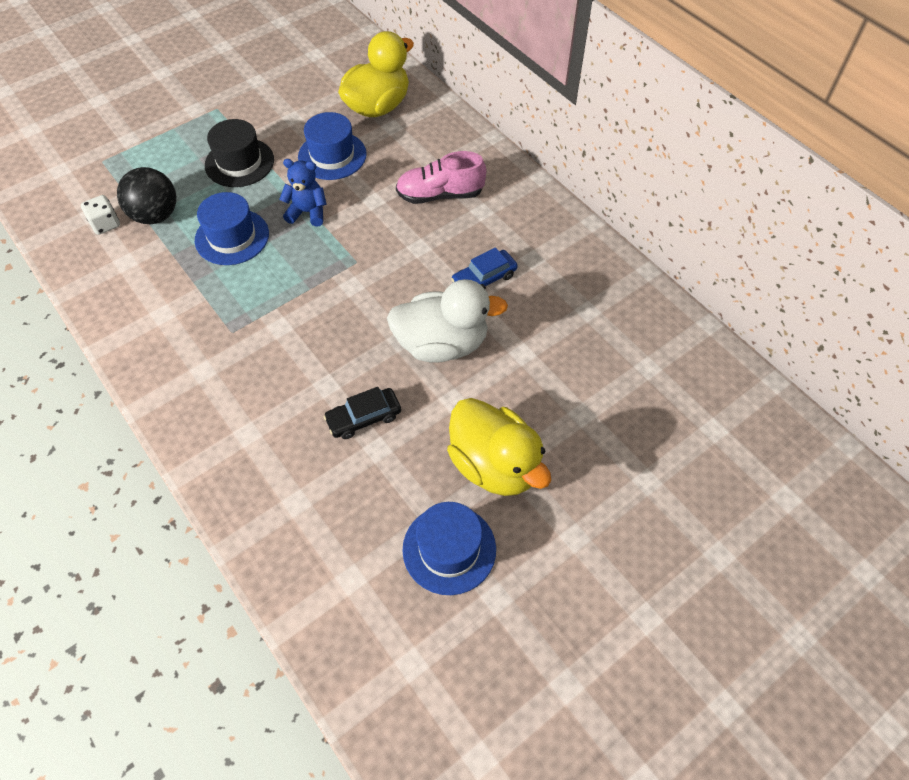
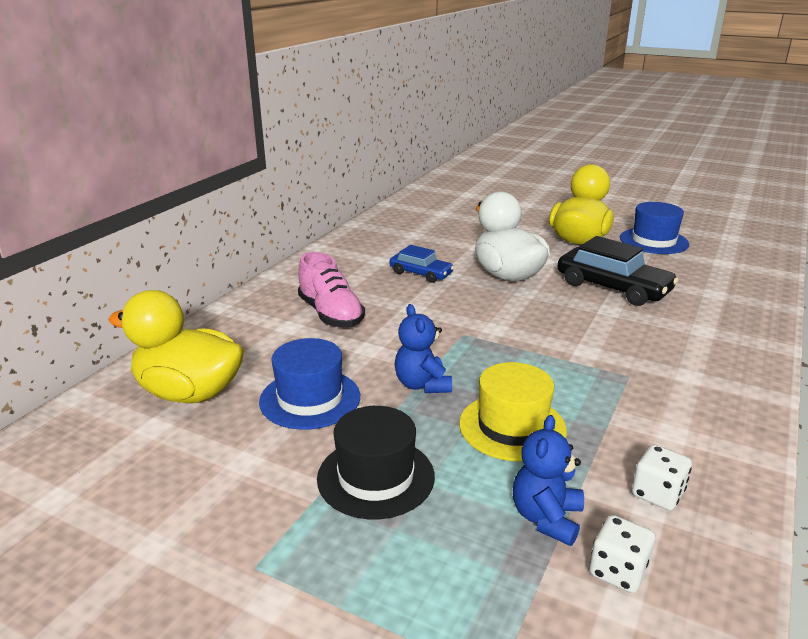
camera: 115 degrees left, 30 degrees down
(129, 271) = (657, 494): none -> white dice
(156, 215) = (546, 518): black ball -> blue teddy bear
(232, 237) = (512, 427): blue hat -> yellow hat
(364, 418) = (613, 287): black car -> black car, size x1.69

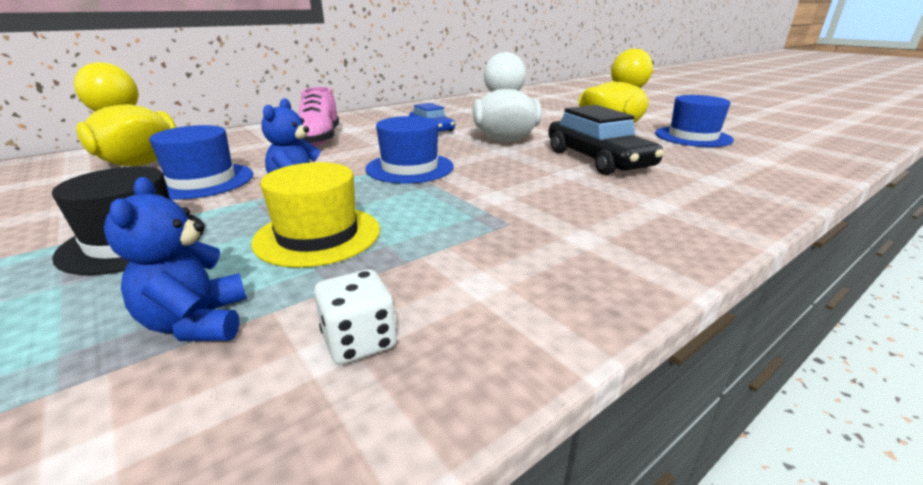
camera: 25 degrees right, 0 degrees up
(476, 334) = (409, 168): none -> blue hat
(546, 518) = (198, 323): blue teddy bear -> blue teddy bear turned 60 degrees counterclockwise
(618, 571) = (158, 414): white dice -> none

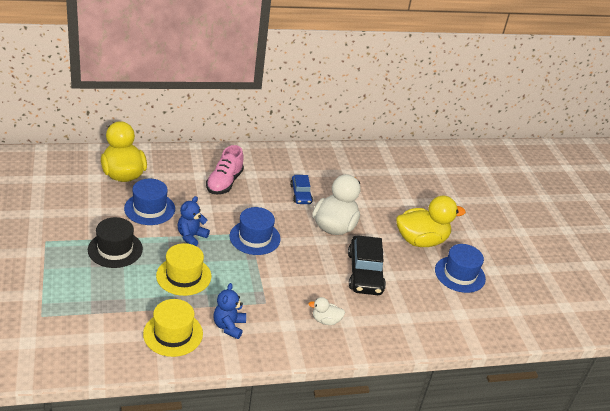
camera: 20 degrees right, 10 degrees up
(198, 323) = (129, 305): blue teddy bear -> blue teddy bear (229, 326)
(359, 341) = (173, 334): white dice -> yellow hat
(630, 213) = (325, 320): none -> white duck

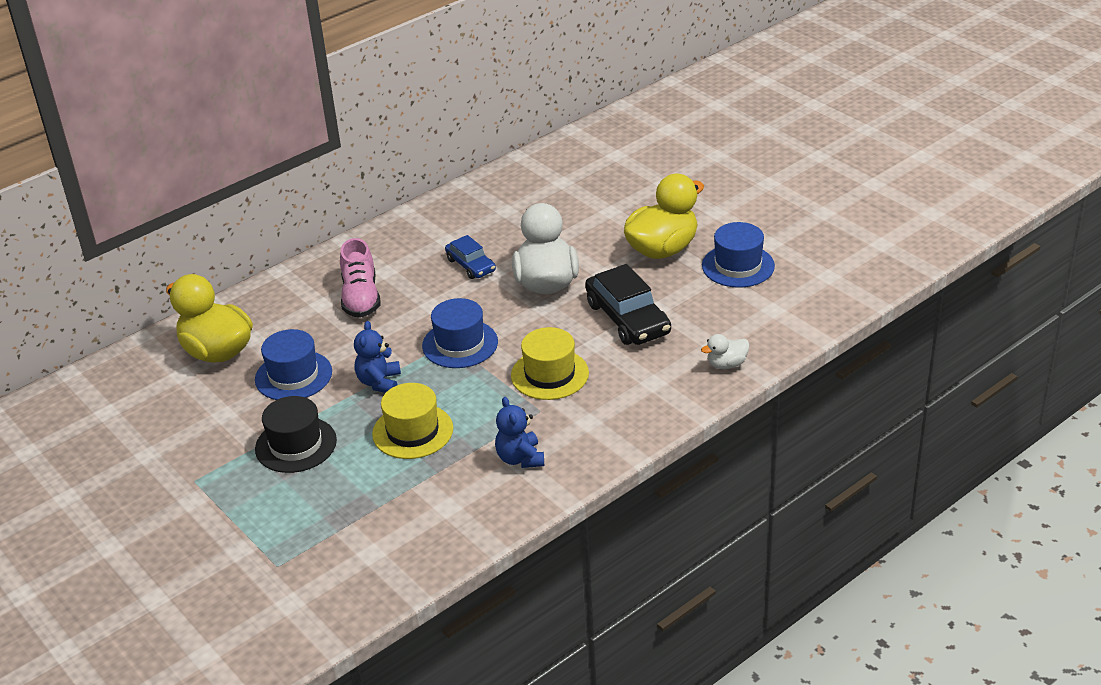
camera: 20 degrees left, 0 degrees up
(173, 334) = (460, 501): yellow hat -> yellow hat (549, 374)
(325, 320) = (627, 394): white duck -> white duck (726, 364)

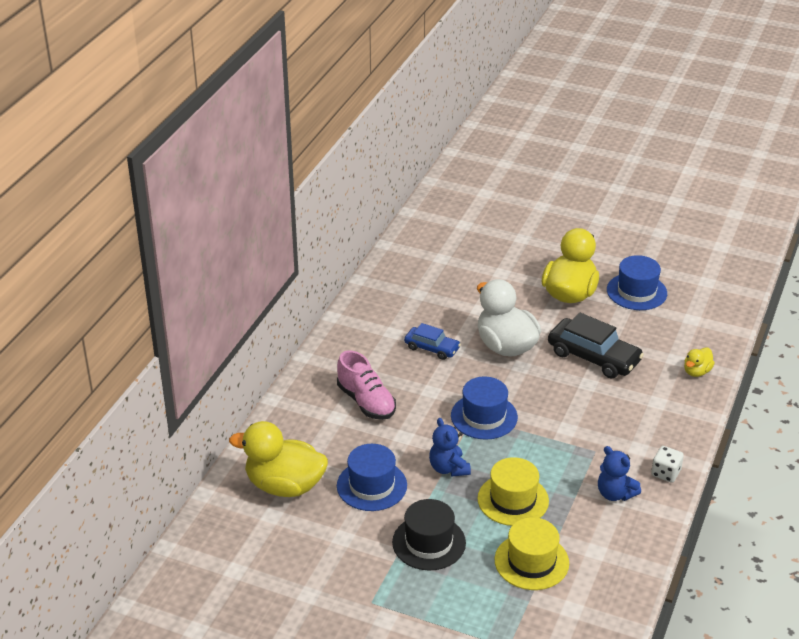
camera: 30 degrees left, 0 degrees up
(549, 374) = (576, 419): yellow hat -> yellow hat (531, 561)
(593, 455) = (665, 473): none -> white dice
(726, 364) = (696, 372): white duck -> yellow duck

